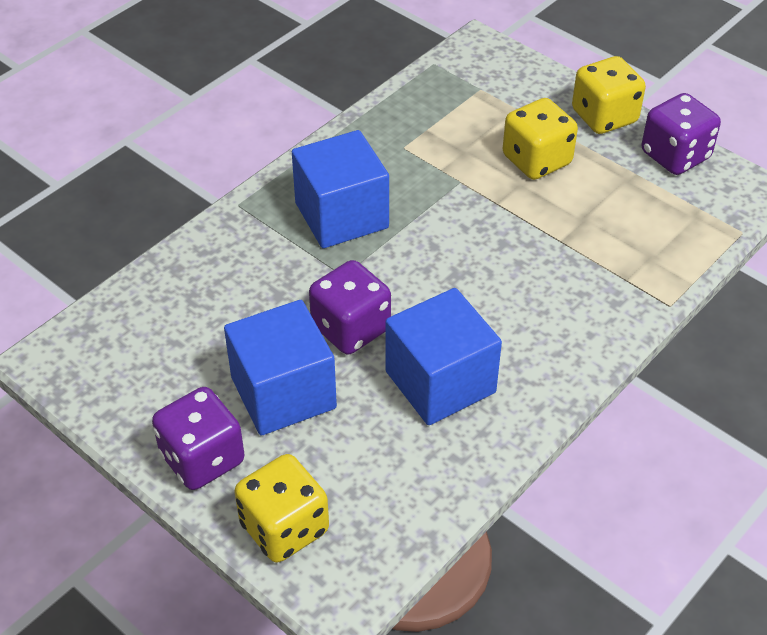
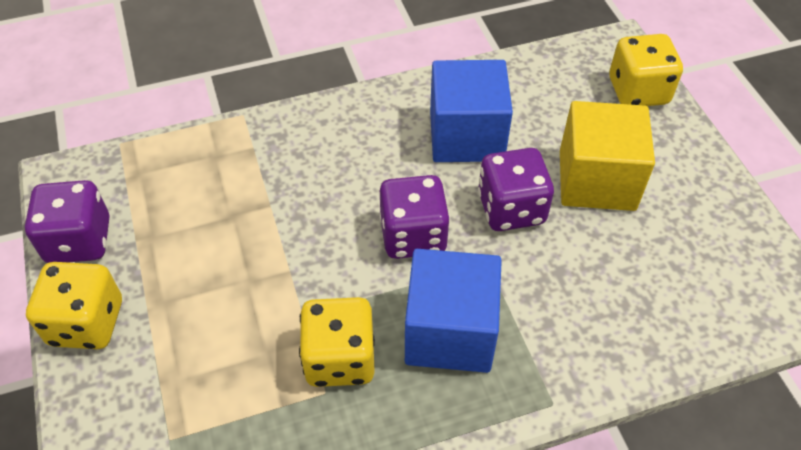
camera: 150 degrees left, 5 degrees up
(202, 458) = (683, 158): purple dice -> purple dice (413, 236)
(283, 393) = (596, 180): blue cube -> yellow cube
(536, 160) = (207, 302): yellow dice -> yellow dice (340, 359)

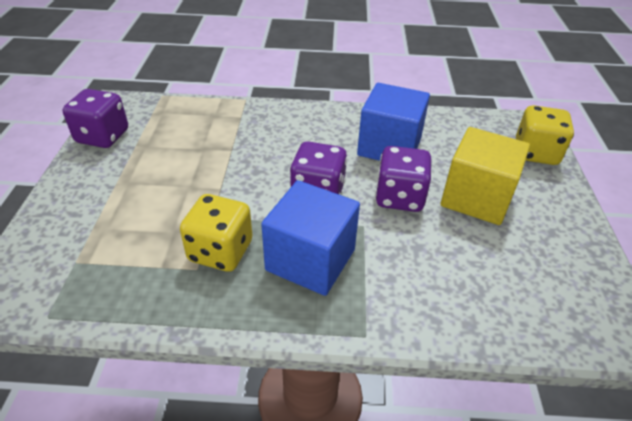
camera: 20 degrees right, 10 degrees down
(87, 323) = (75, 180): yellow dice -> none

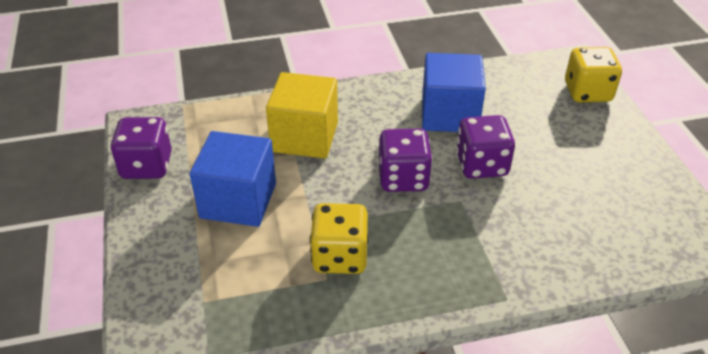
camera: 15 degrees left, 0 degrees up
(310, 260) = (428, 244): blue cube -> blue cube (238, 201)
(476, 198) = (551, 150): yellow cube -> yellow cube (304, 137)

